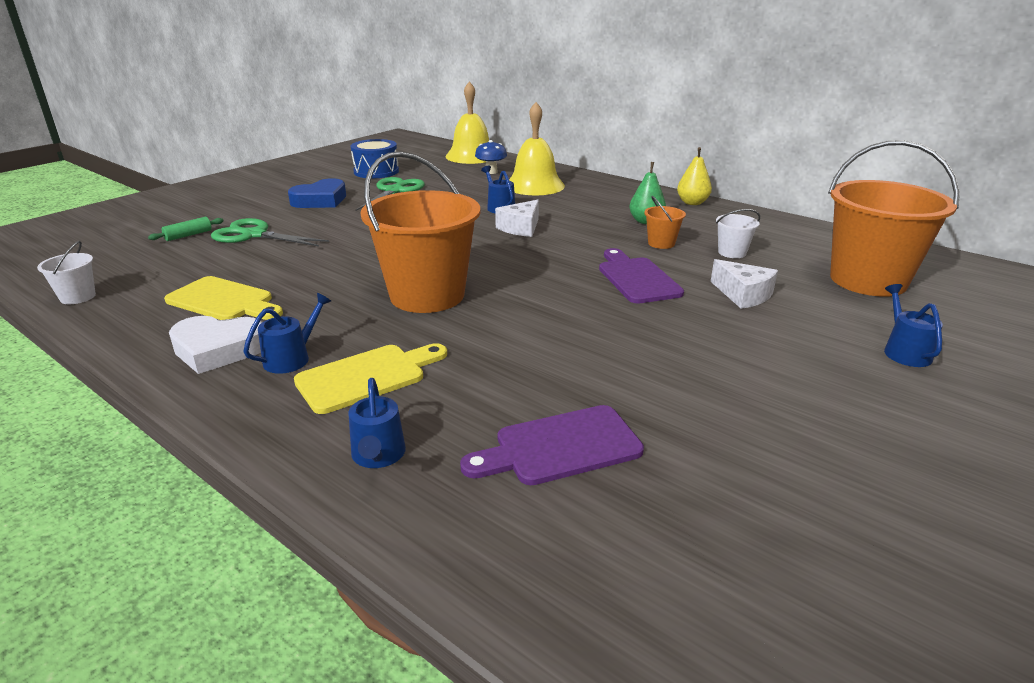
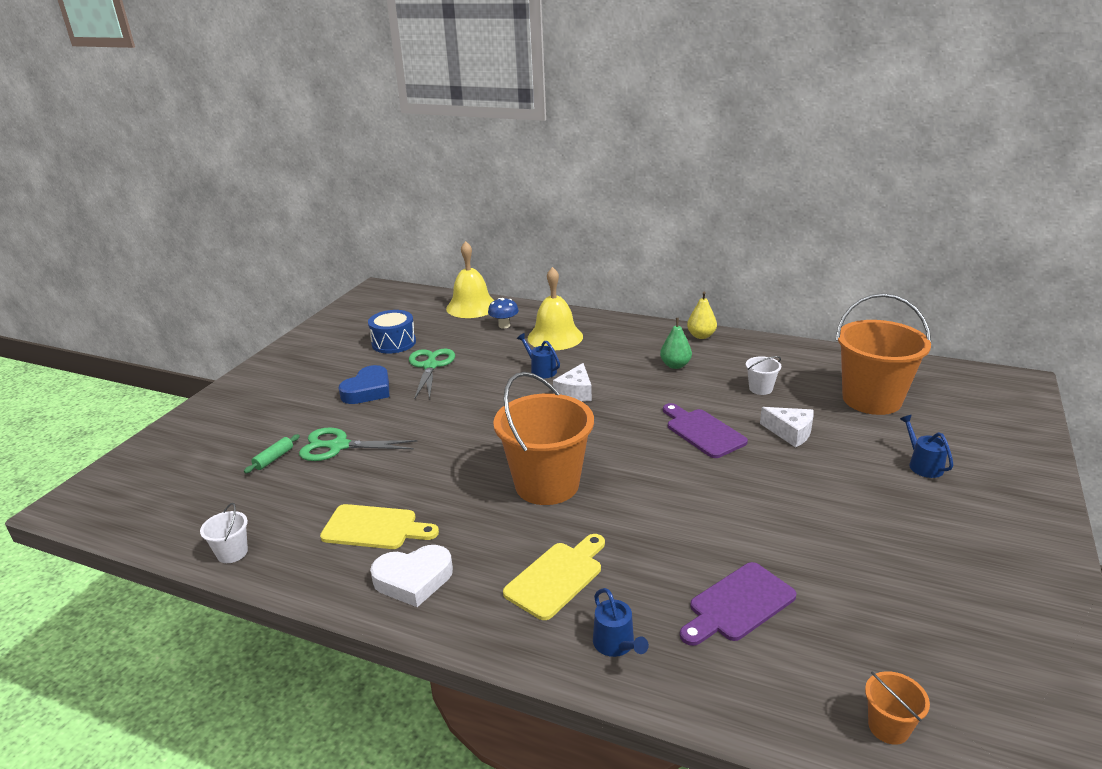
camera: 15 degrees left, 0 degrees up
(291, 358) = (482, 574): blue watering can -> none
(661, 243) = (701, 389): orange bucket -> orange bucket (888, 727)

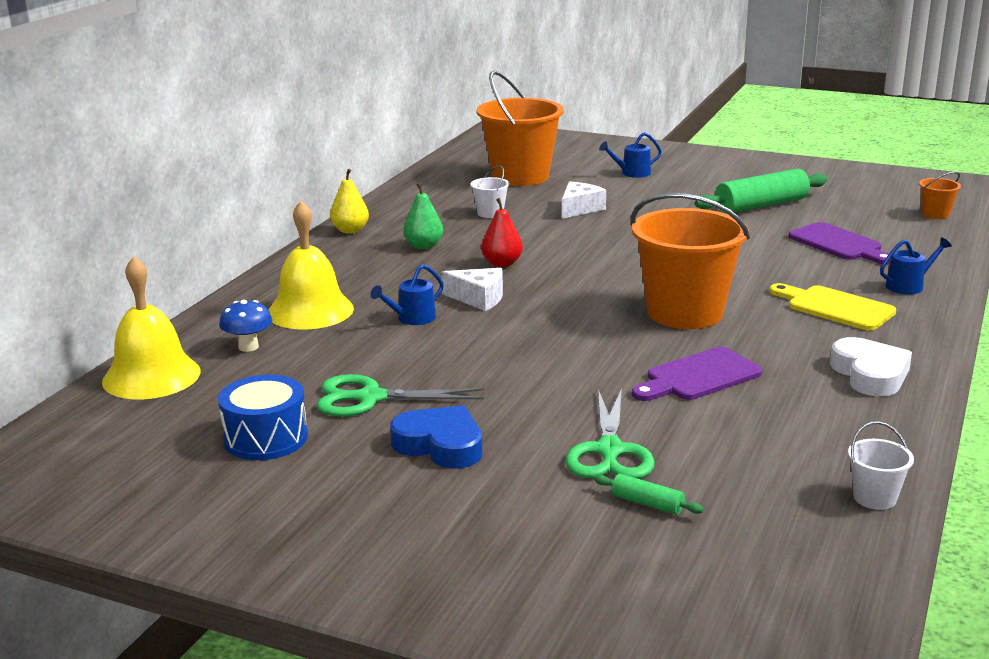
camera: 90 degrees left, 5 degrees down
(374, 528) = (791, 404): yellow cutting board -> none
(644, 398) = (502, 264): none -> red pear
(702, 431) = (576, 241): purple cutting board -> purple cutting board (698, 376)
(852, 554) = (761, 205): none -> green rolling pin

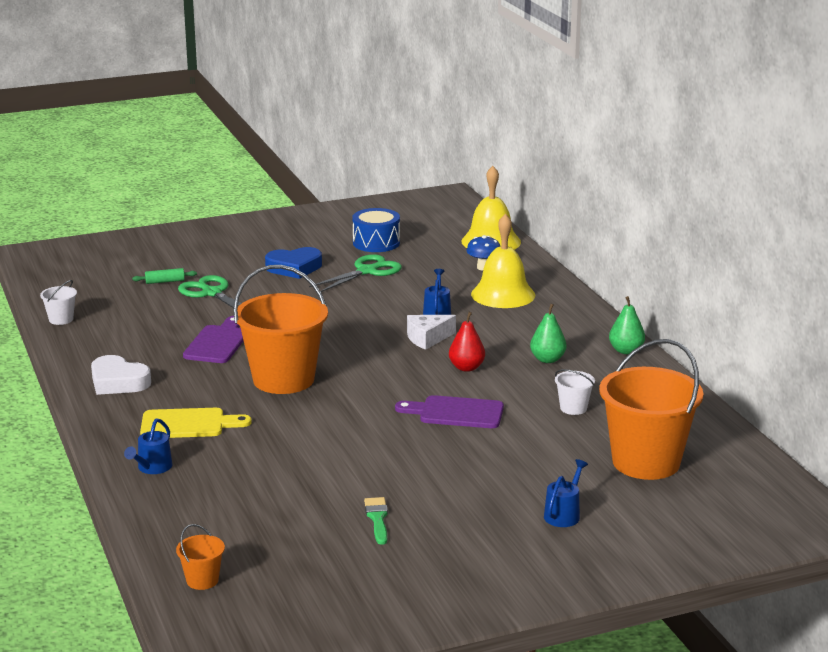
camera: 135 degrees right, 0 degrees up
(350, 230) = (626, 351): yellow pear -> green pear
(579, 209) = (518, 444): white cheese -> none
(761, 205) = (377, 518): green rolling pin -> green brush
(838, 244) = (252, 494): purple cutting board -> purple cutting board (456, 413)

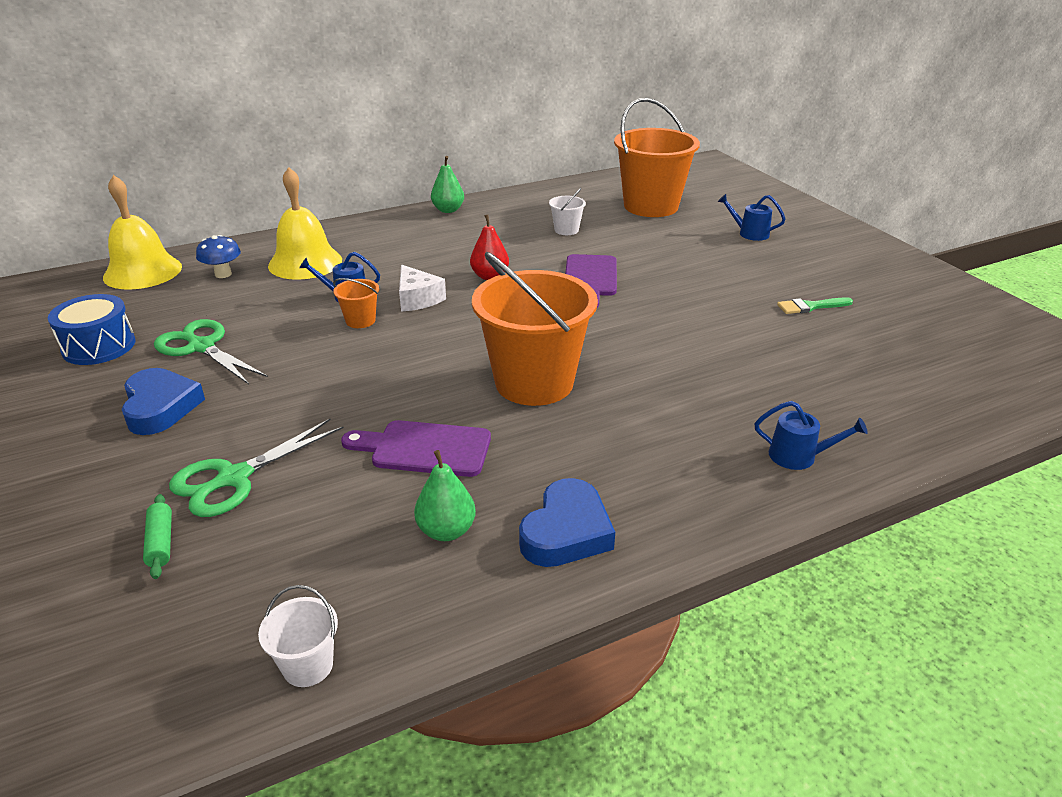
camera: 95 degrees left, 10 degrees up
(118, 382) = (566, 532): white heart -> blue heart
(188, 424) = (675, 443): yellow cutting board -> none
(202, 580) = (993, 389): orange bucket -> orange bucket (360, 320)
(547, 359) = (468, 240): green pear -> green pear (446, 531)

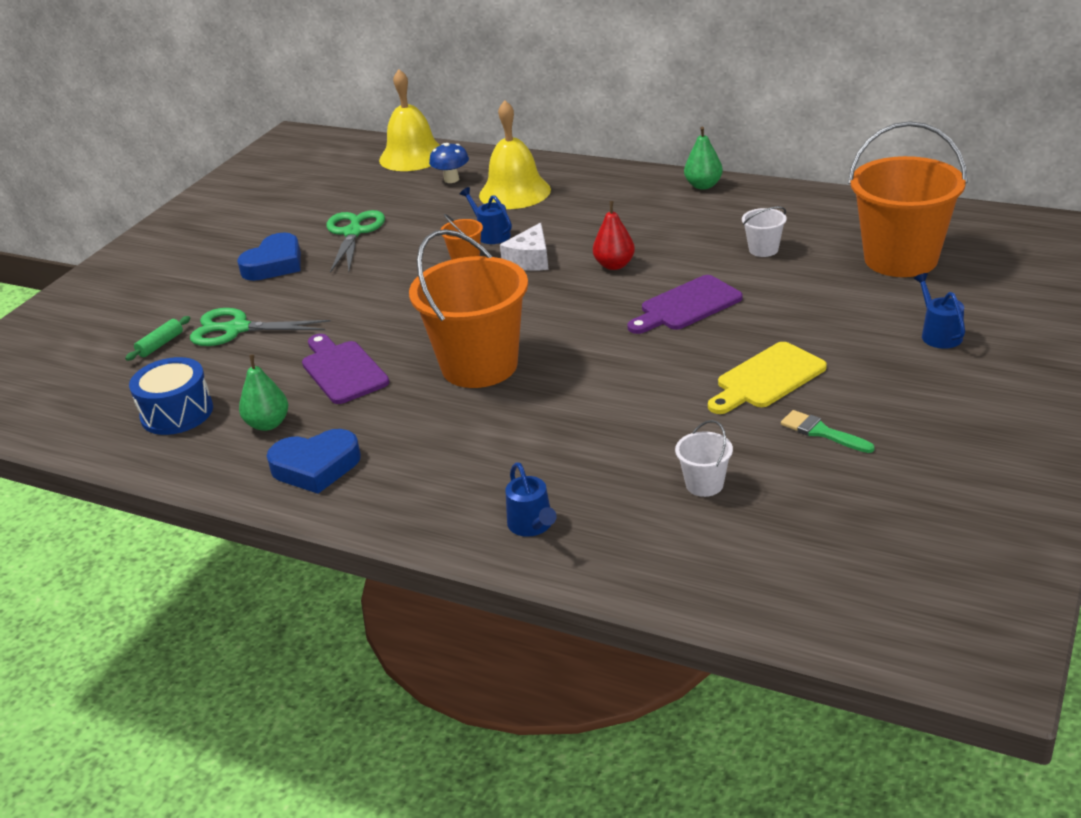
camera: 55 degrees right, 0 degrees up
(99, 346) = (309, 205): blue drum -> blue drum (177, 413)
(308, 665) = (115, 444): white bucket -> white bucket (704, 484)
(723, 295) = (767, 378): none -> yellow cutting board

